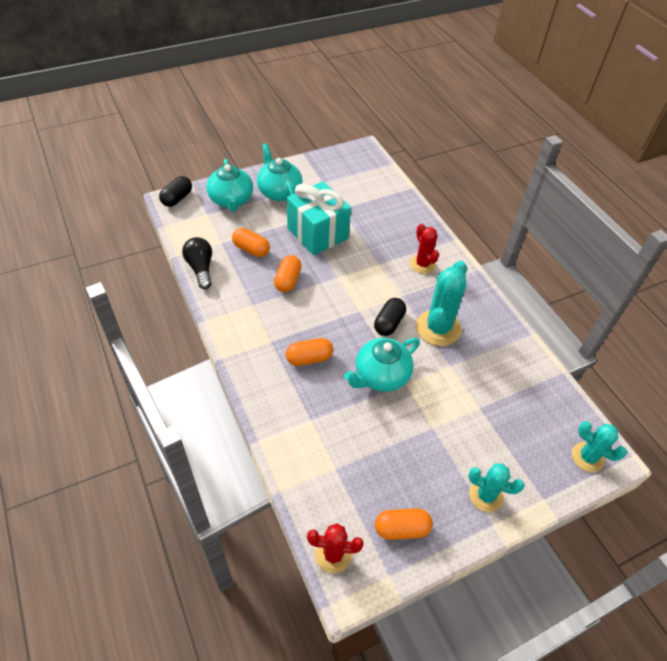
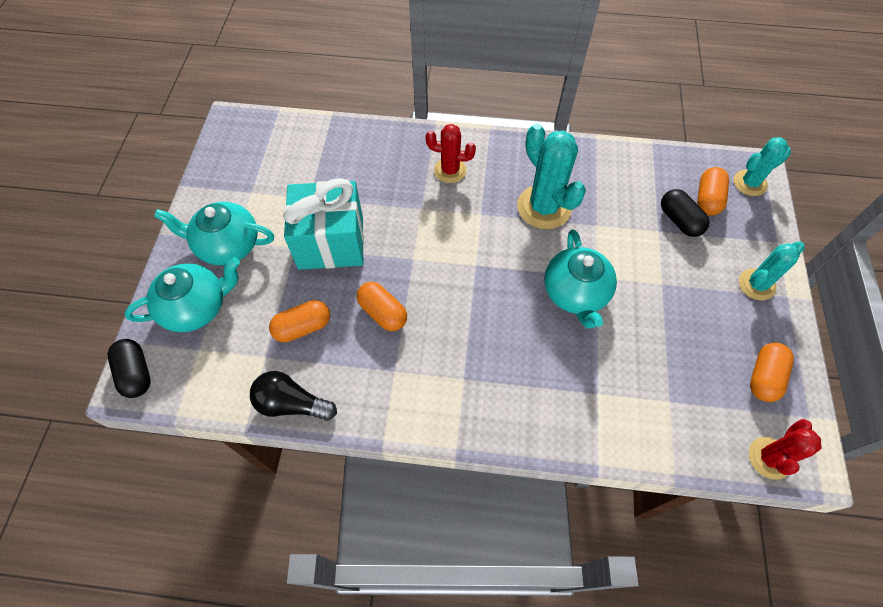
camera: 55 degrees left, 10 degrees up
(231, 200) = (197, 307): turquoise teapot -> turquoise teapot turned 45 degrees counterclockwise
(309, 358) = (513, 351): orange capsule -> orange capsule (707, 199)
(389, 323) = (511, 247): black capsule -> black capsule (679, 220)

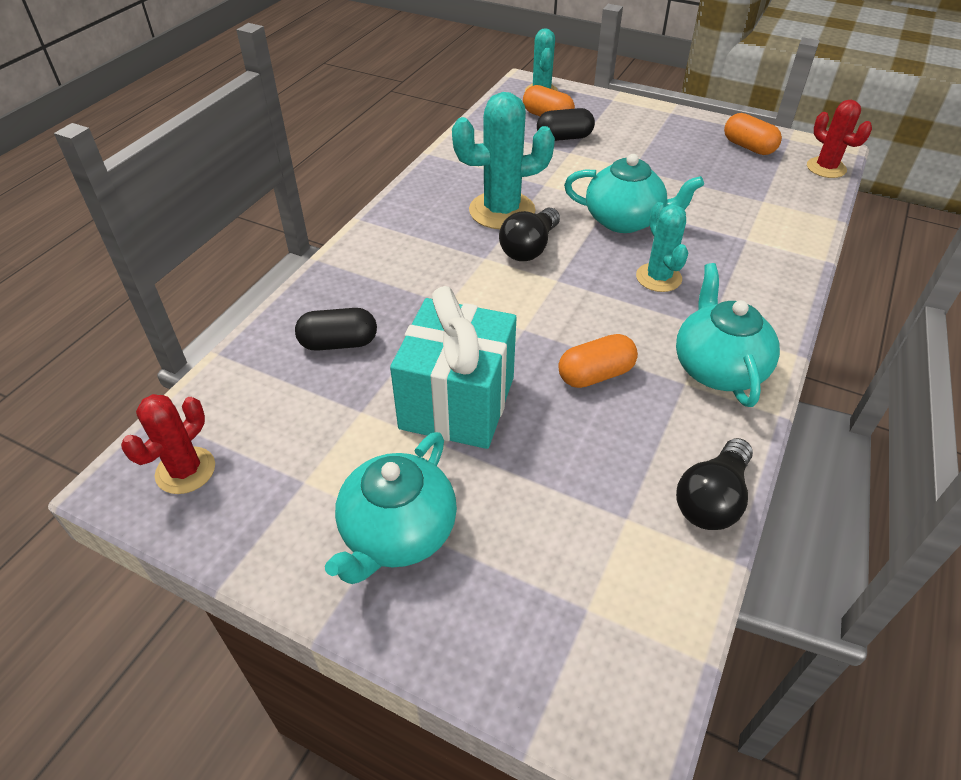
camera: 70 degrees left, 15 degrees down
(136, 373) = (608, 720): black capsule -> black capsule (339, 343)
(197, 307) = (504, 599): turquoise teapot -> turquoise teapot (717, 368)
(303, 327) = (590, 463): orange capsule -> none
(450, 170) = (403, 265): red cactus -> red cactus (185, 470)
(505, 238) = (529, 248): none -> black light bulb
(756, 284) = (653, 122): turquoise cactus -> turquoise cactus (658, 278)

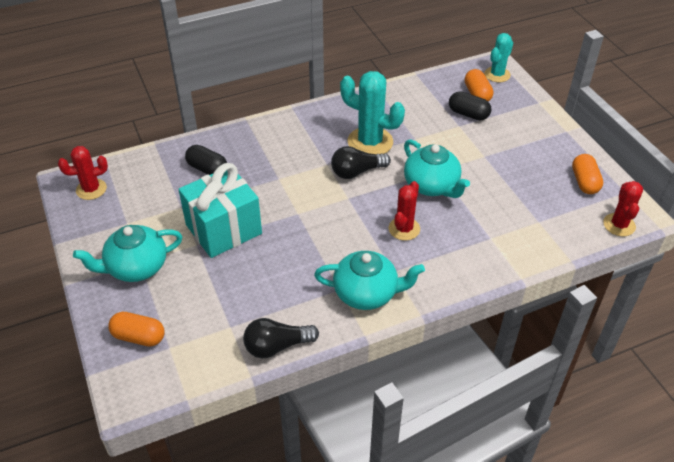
camera: 40 degrees right, 0 degrees up
(595, 374) = (302, 257): orange capsule -> orange capsule (139, 337)
(658, 278) = (404, 229): turquoise cactus -> red cactus
(717, 368) = (367, 293): turquoise teapot -> turquoise teapot turned 60 degrees clockwise

